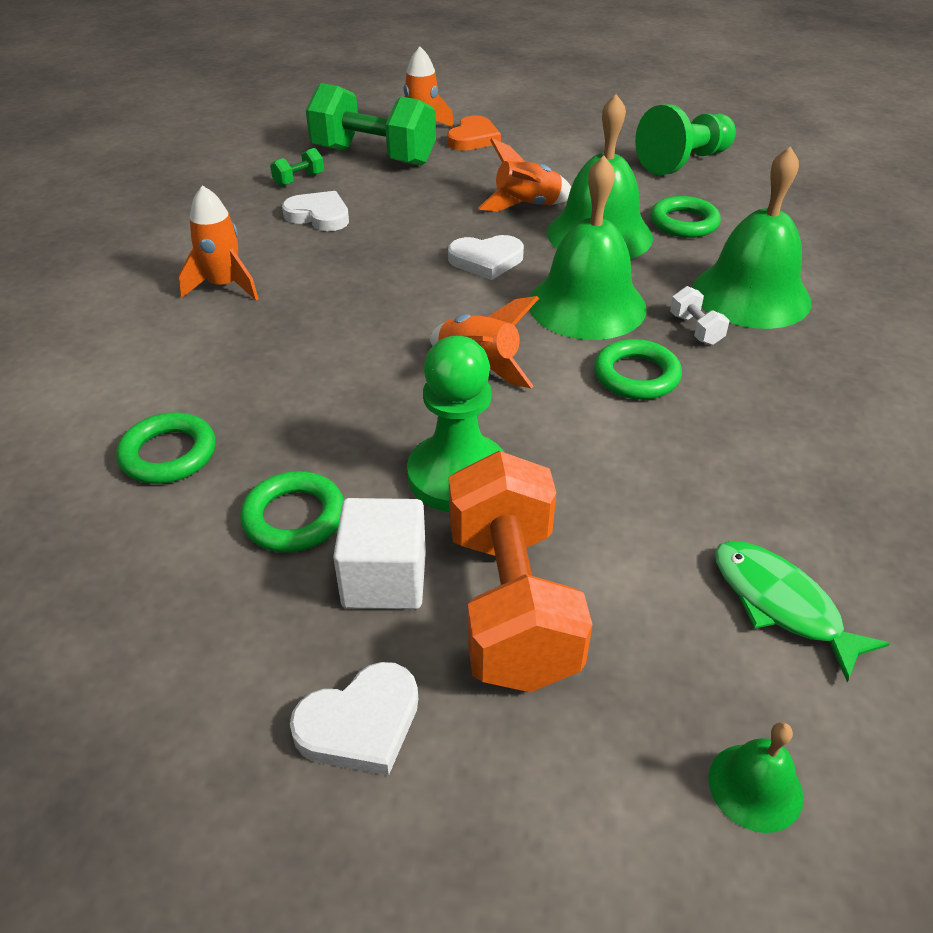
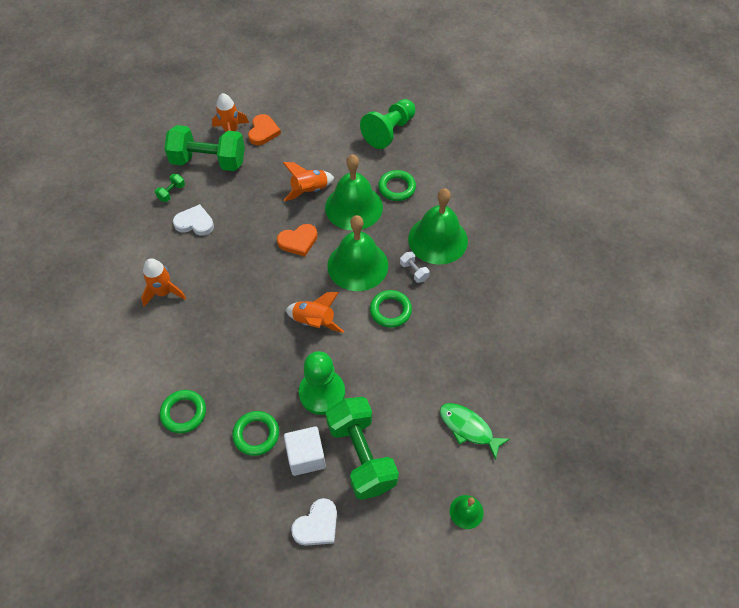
camera: 15 degrees left, 15 degrees up
(486, 260) = (298, 241): white heart -> orange heart
(511, 603) = (361, 455): orange dumbbell -> green dumbbell

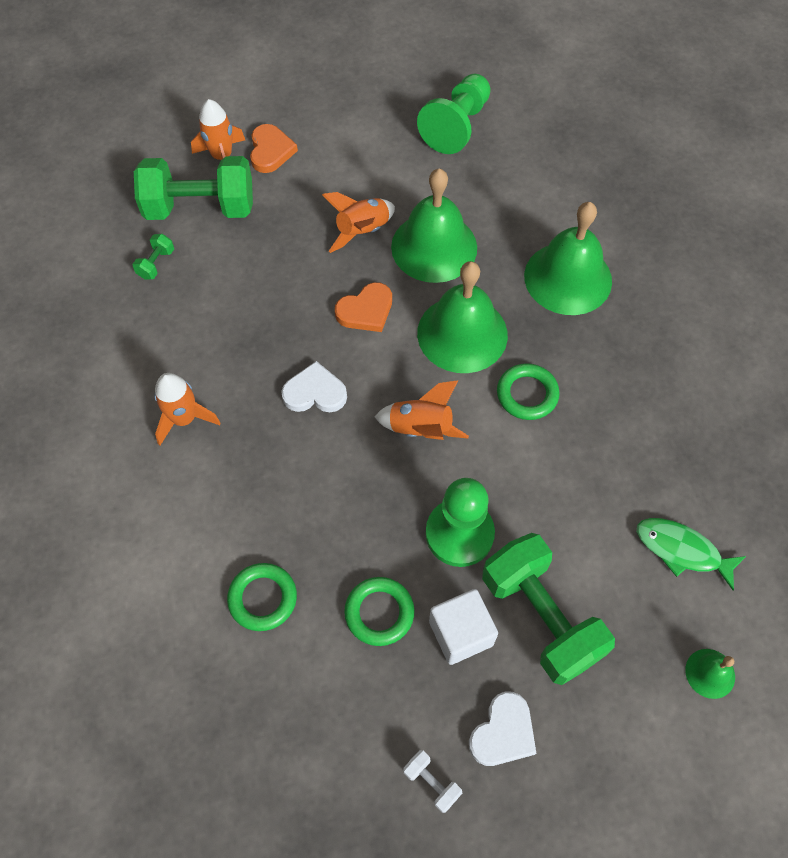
camera: 10 degrees left, 5 degrees up
(195, 223) = (203, 305): white heart -> white heart (315, 392)
(397, 188) = (489, 209): green ring -> none
(414, 271) = (546, 331): white dumbbell -> white dumbbell (431, 782)

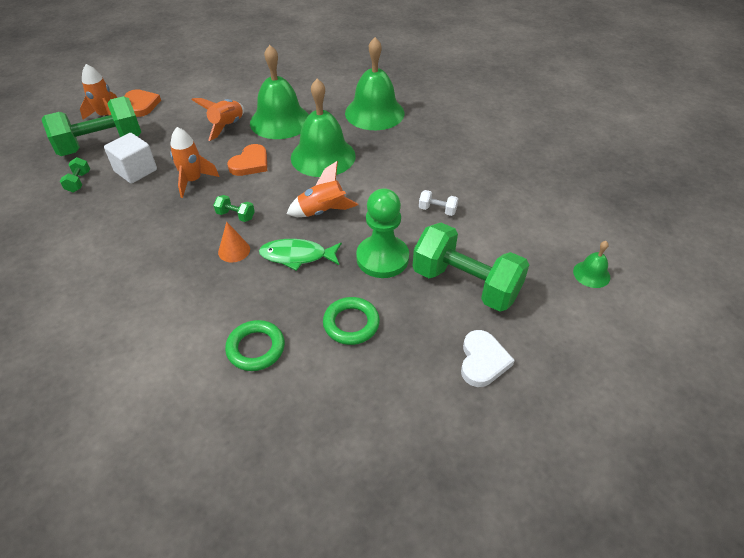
camera: 25 degrees left, 15 degrees down
(184, 419) = (140, 261): orange rocket -> orange rocket (193, 181)
(292, 447) = (234, 250): none -> orange cone
(315, 392) = (235, 215): white heart -> green dumbbell
(431, 782) = (451, 414): white dumbbell -> white dumbbell (437, 210)
(456, 126) = (263, 65): green pawn -> none
(461, 633) = (417, 313): white cube -> white cube (136, 171)
(527, 394) = (383, 173): green ring -> none
(682, 550) = (530, 218): green fish -> green fish (297, 256)

